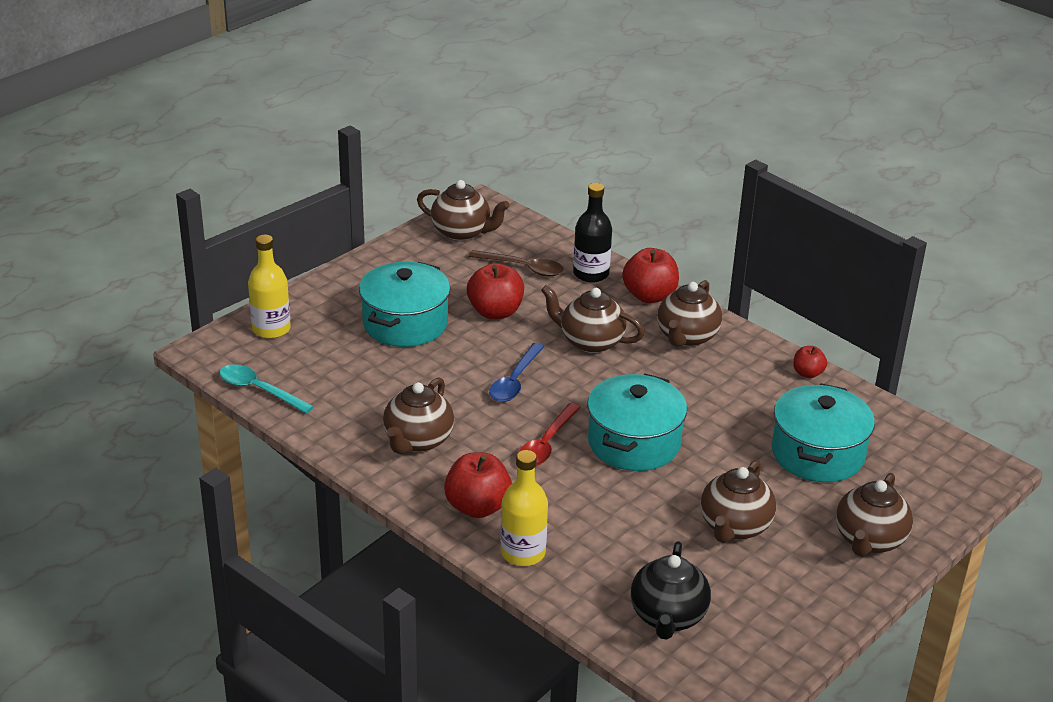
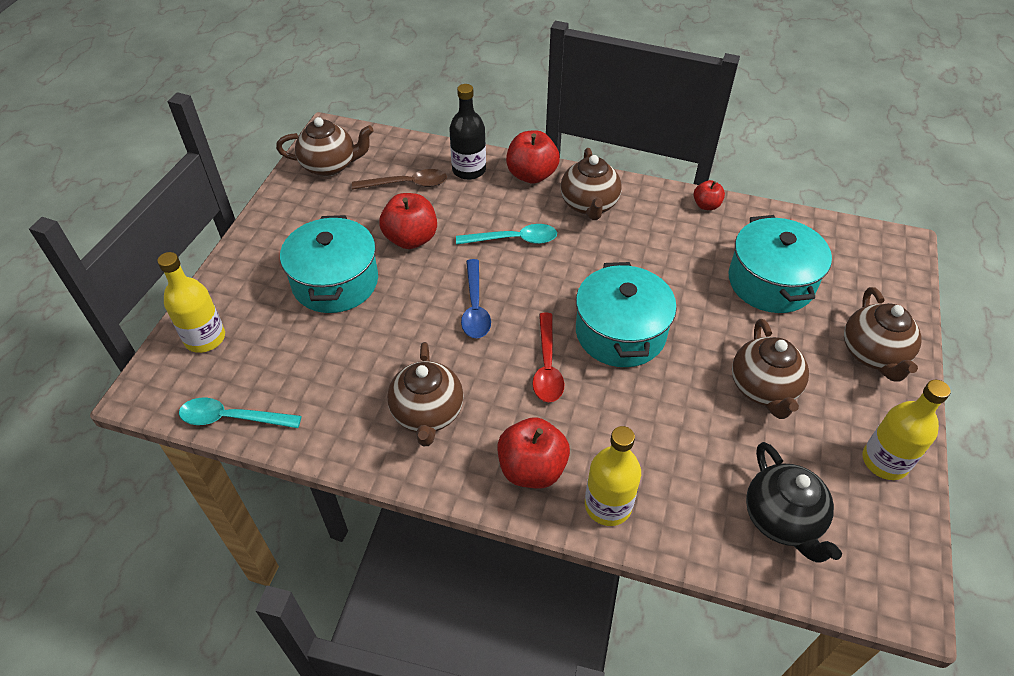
camera: 25 degrees left, 15 degrees up
(590, 342) = (514, 240): brown teapot -> turquoise spoon
(803, 615) = (884, 461): none -> yellow bottle

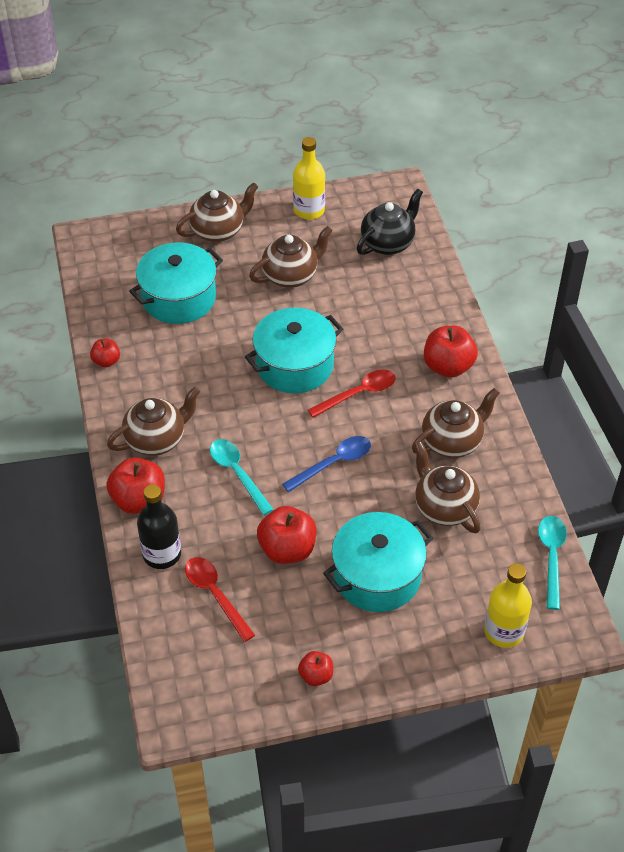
camera: 120 degrees left, 0 degrees up
(232, 418) = (551, 557): turquoise spoon -> turquoise spoon turned 150 degrees counterclockwise
(289, 209) = (316, 676): none -> red apple
(330, 166) = (230, 682): brown teapot -> brown teapot (444, 508)
(407, 184) = (215, 595): brown spoon -> red spoon
(608, 505) = (443, 320): yellow bottle -> none

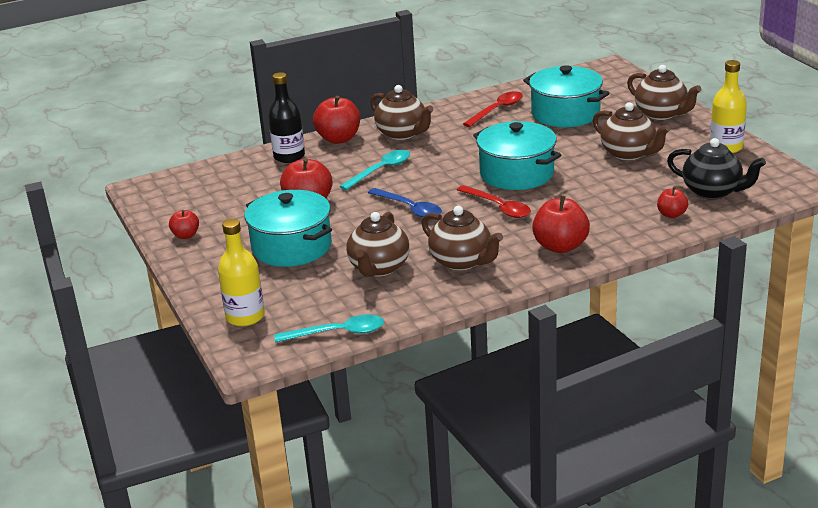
camera: 80 degrees right, 20 degrees down
(106, 361) = (475, 101): red apple -> red apple (671, 214)
(215, 595) = (255, 183): red spoon -> red spoon (497, 110)
(444, 508) = (379, 268): brown teapot -> brown teapot turned 150 degrees clockwise

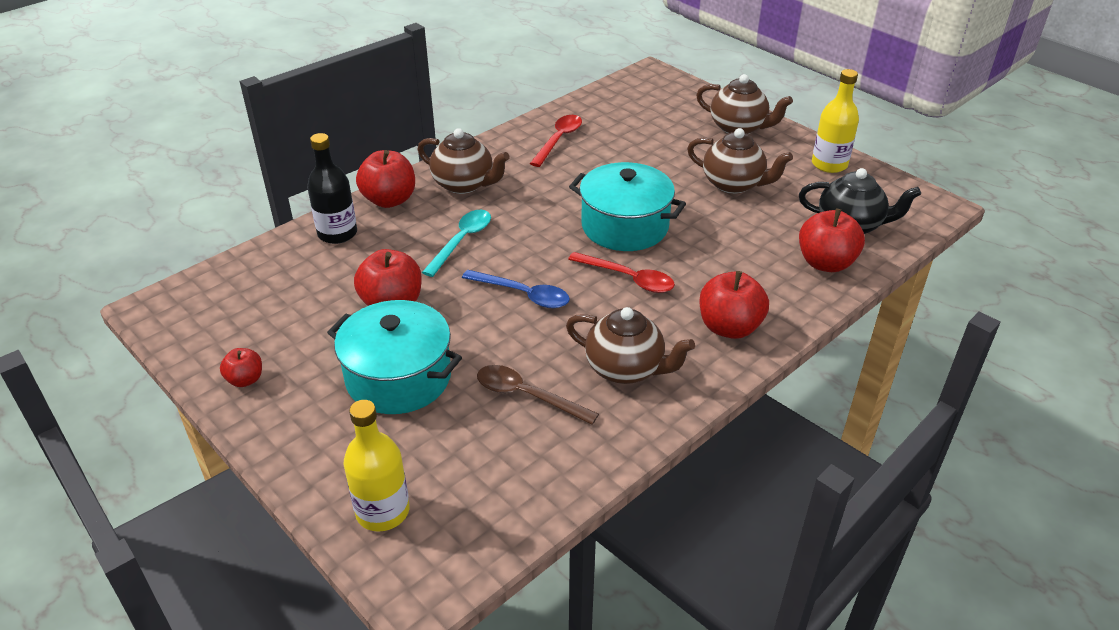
camera: 20 degrees left, 10 degrees up
(338, 333) = (522, 518): turquoise spoon -> none
(379, 268) = (527, 396): brown teapot -> brown spoon
(565, 113) = (636, 137): turquoise pot -> none
(671, 214) = (825, 263): red apple -> red apple, size x1.79

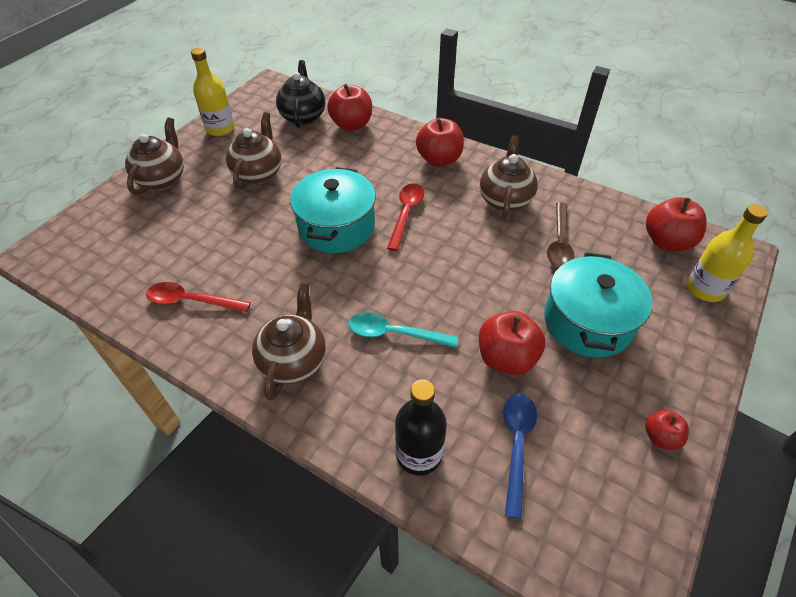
camera: 105 degrees left, 10 degrees up
(389, 200) = (340, 425): red apple -> red apple (667, 242)
(523, 294) = (452, 270): blue spoon -> blue spoon (517, 445)

